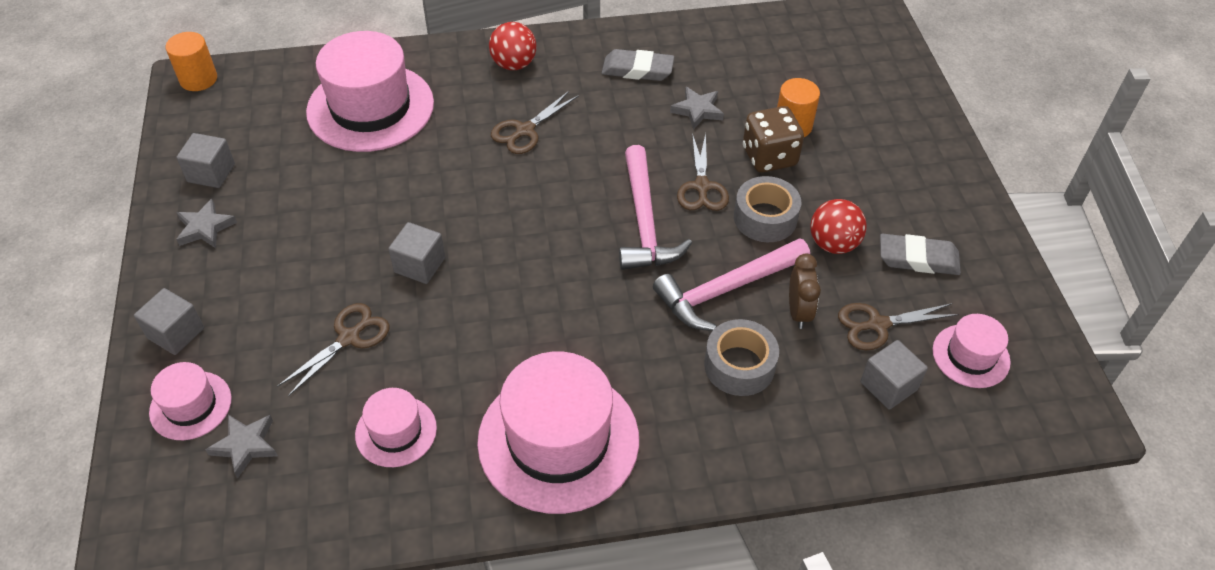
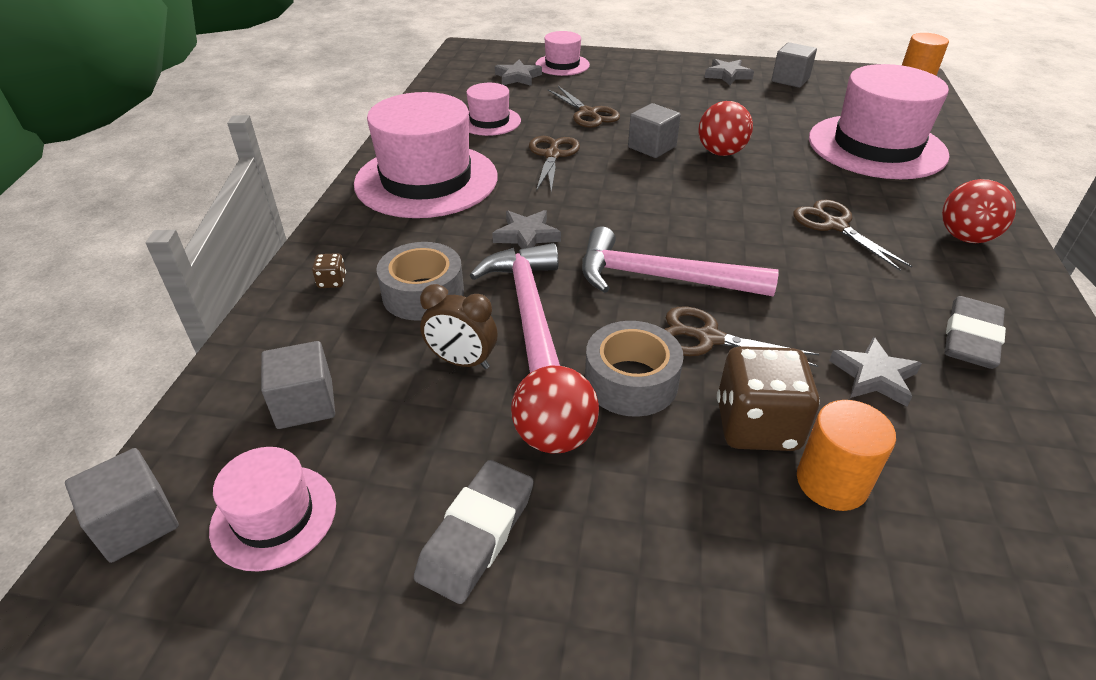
camera: 110 degrees right, 10 degrees down
(176, 333) = (627, 63): grey cube -> grey cube (136, 523)
(416, 211) = (721, 152): none -> red ball
(625, 321) = (526, 236): none -> grey star
(758, 440) = (332, 281): none -> brown dice
(878, 325) = (394, 431): brown scissors -> brown scissors (552, 155)

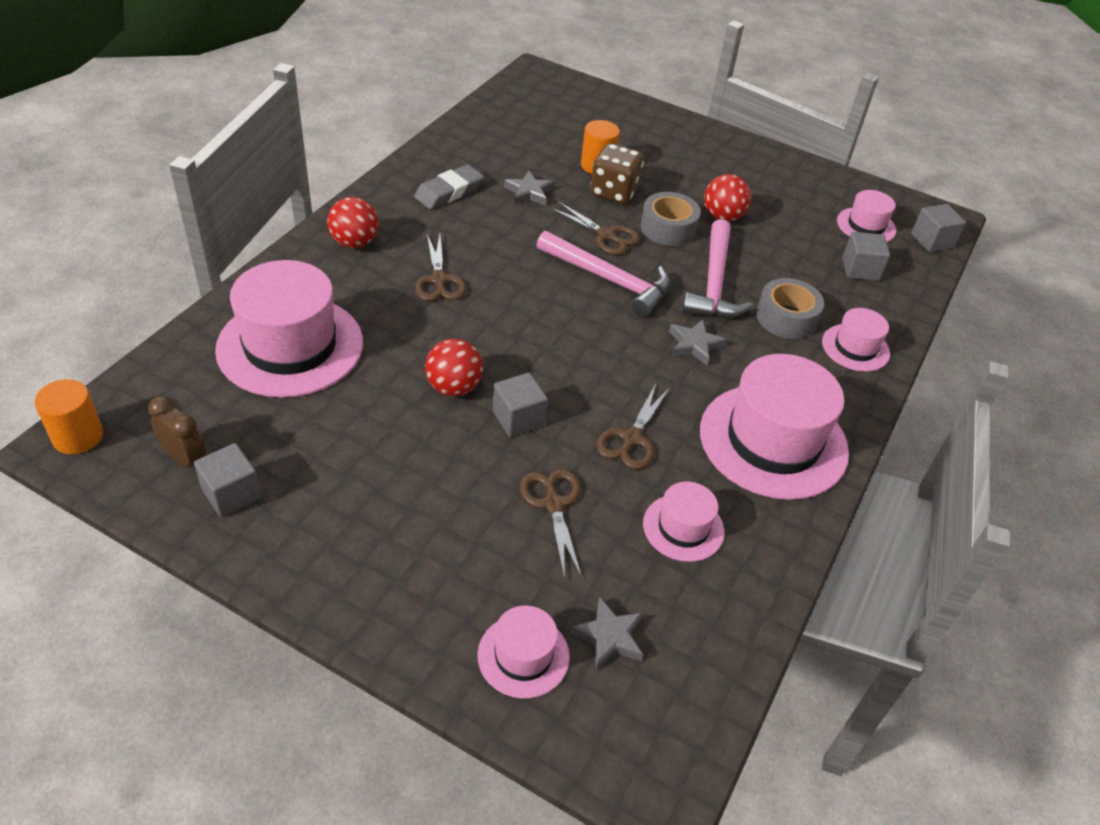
camera: 165 degrees left, 5 degrees up
(332, 281) = (855, 348): brown dice -> pink hat
(462, 361) = (765, 266): brown clock -> brown clock (185, 458)
(477, 534) = (770, 194): grey eraser -> none
(727, 75) = (302, 535): grey star -> none

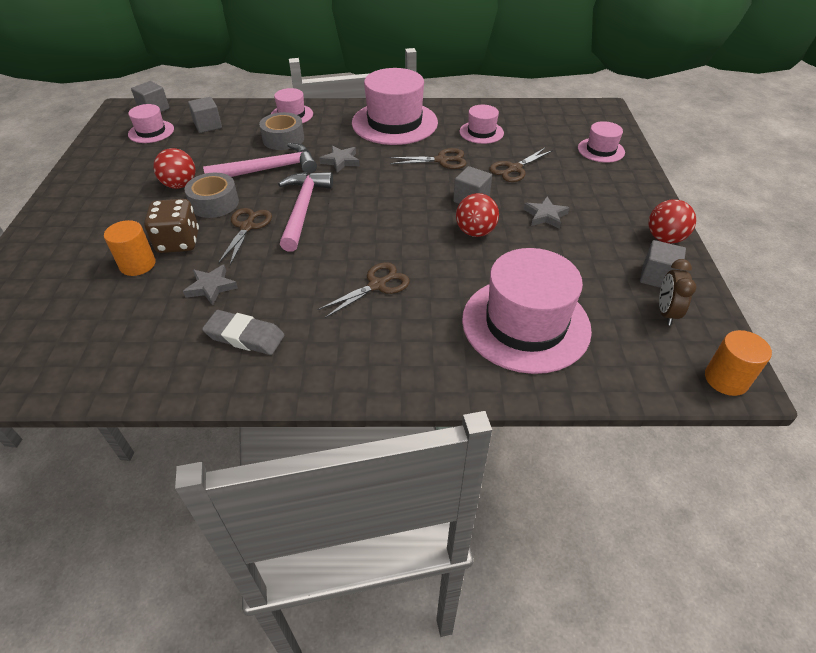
camera: 115 degrees left, 0 degrees up
(354, 242) = (373, 358): red ball -> red ball (664, 238)
(609, 637) = (562, 134): grey star -> grey star (545, 216)

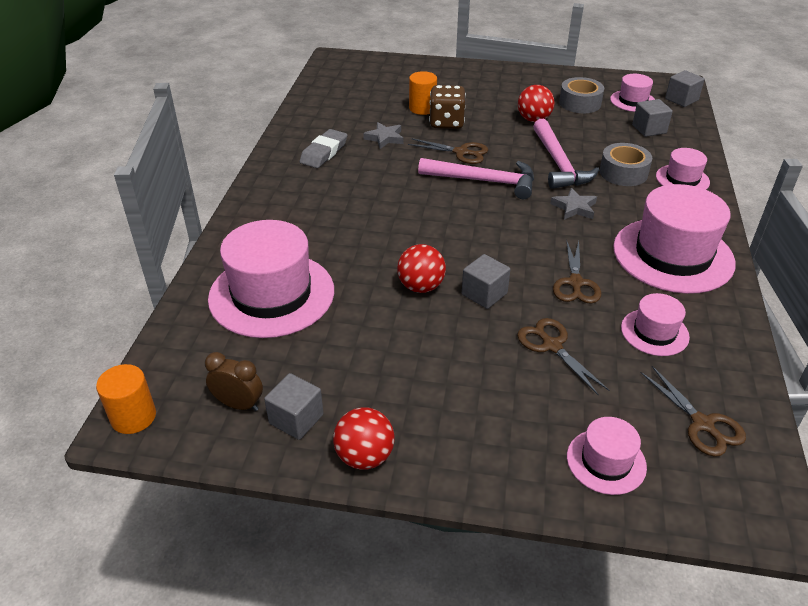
camera: 100 degrees right, 5 degrees down
(214, 203) = (501, 136): grey tape -> grey tape (580, 103)
(377, 285) = (358, 215): brown scissors -> brown scissors (702, 424)
(545, 216) = (440, 350): grey star -> none

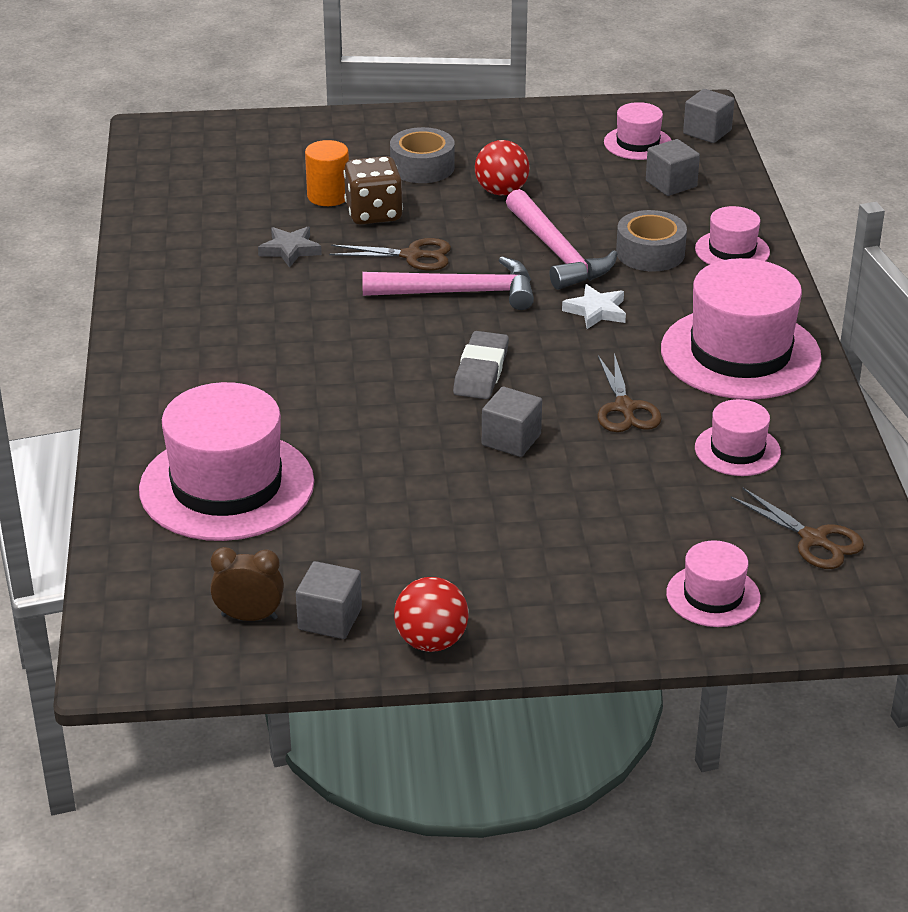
camera: 15 degrees left, 5 degrees down
(133, 417) = (120, 653): orange cylinder -> none
(324, 152) = (207, 284): grey eraser -> grey eraser (481, 371)
(421, 286) = (424, 444): red ball -> none
(552, 346) = (616, 486): brown scissors -> none
(574, 207) = (596, 311): grey star -> white star
(580, 103) = (561, 157): grey tape -> grey tape (422, 167)

